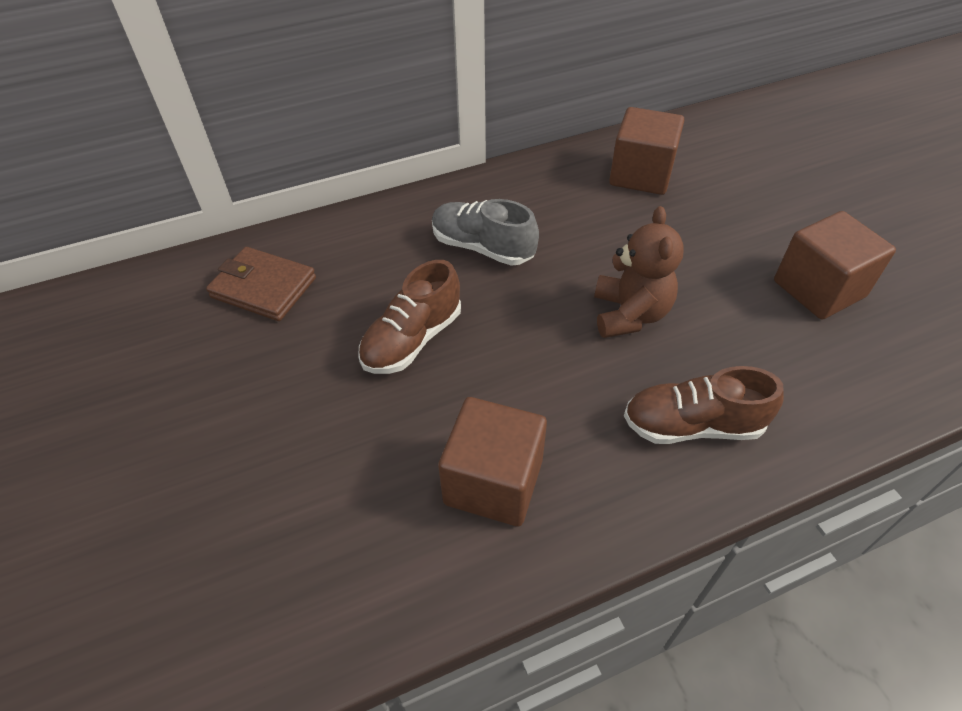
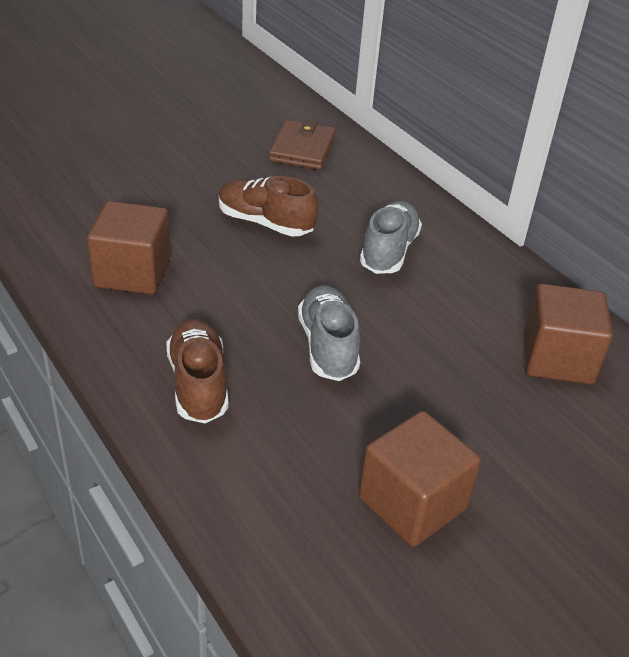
camera: 75 degrees right, 10 degrees down
(629, 314) = (328, 346): brown teddy bear -> grey shoe

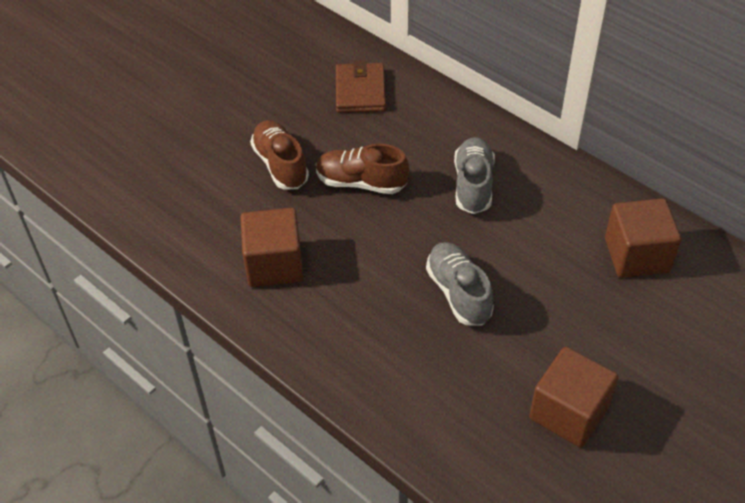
camera: 10 degrees left, 10 degrees up
(198, 384) = (373, 356): brown shoe -> brown shoe (280, 165)

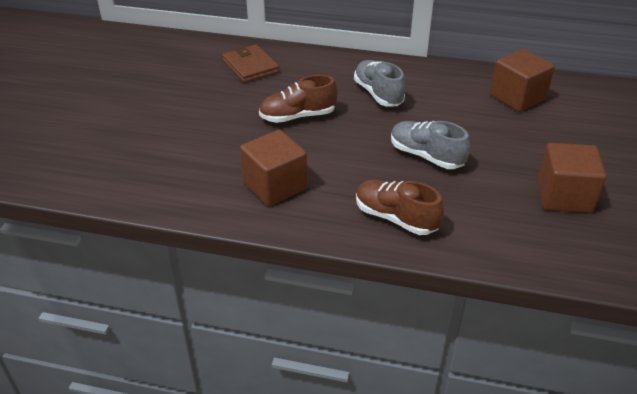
camera: 30 degrees left, 10 degrees down
(280, 165) = (226, 125): brown shoe -> brown shoe (395, 218)

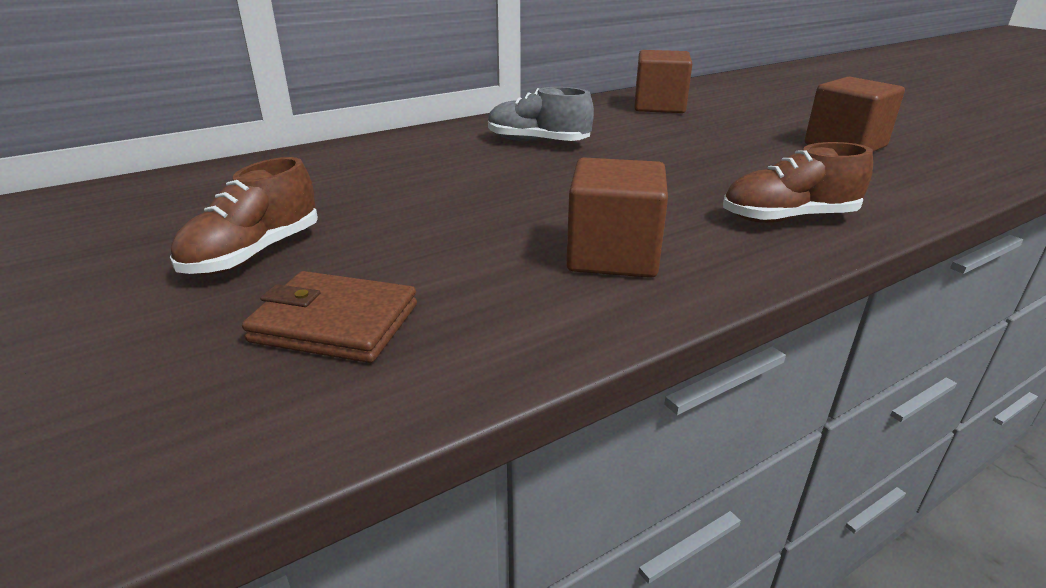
camera: 45 degrees left, 10 degrees down
(250, 66) = (330, 170): brown wallet -> brown wallet (335, 323)
(298, 116) = (492, 187): brown shoe -> brown shoe (254, 254)
(426, 156) = (691, 164): grey shoe -> none

